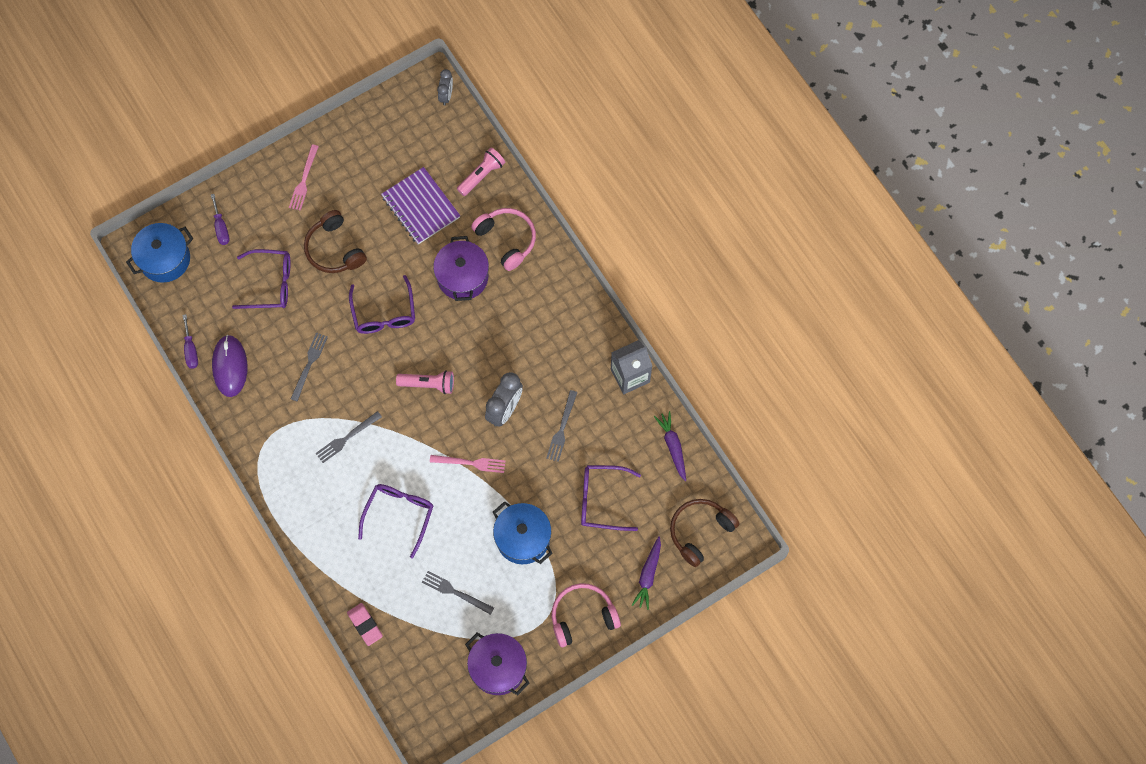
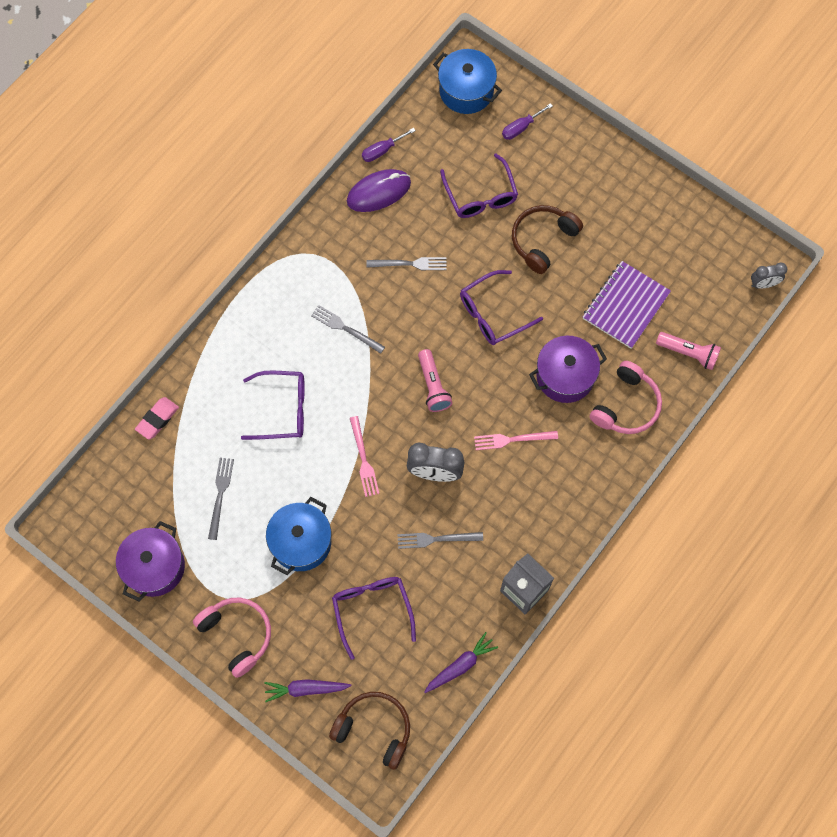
camera: 70 degrees right, 0 degrees up
(304, 180) = (605, 183): pink fork -> pink fork (512, 439)

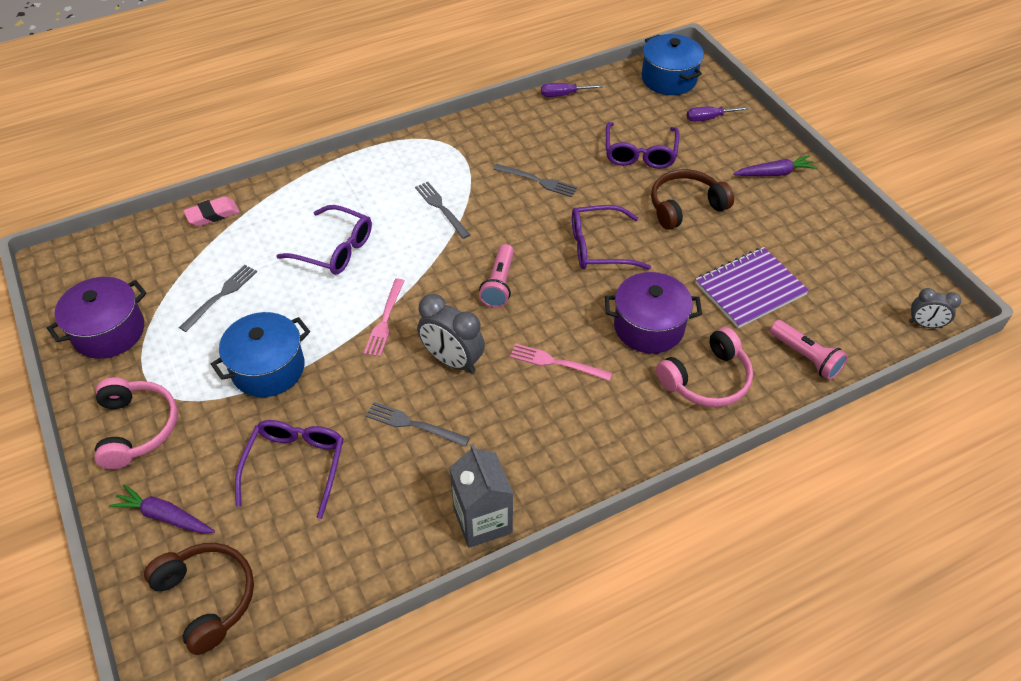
camera: 25 degrees right, 20 degrees down
(379, 192) = (541, 121): purple mouse -> none
(460, 665) = (356, 571): purple carrot -> purple carrot (774, 173)

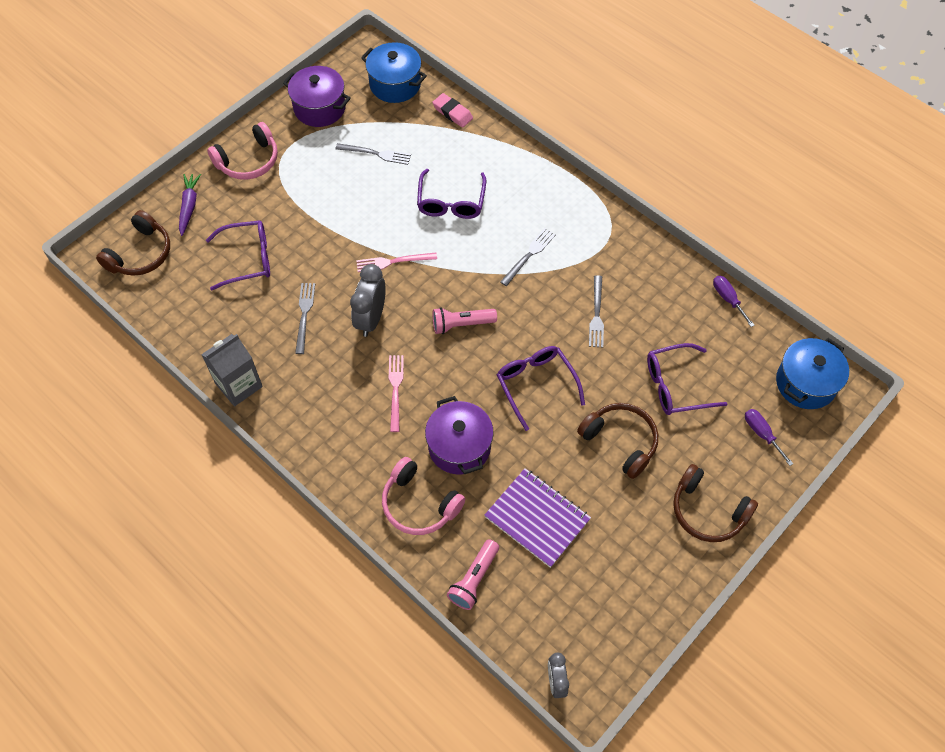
camera: 70 degrees right, 10 degrees up
(268, 368) = (322, 210): blue pot -> blue pot (395, 84)
(774, 173) = (707, 511): purple carrot -> brown headphones

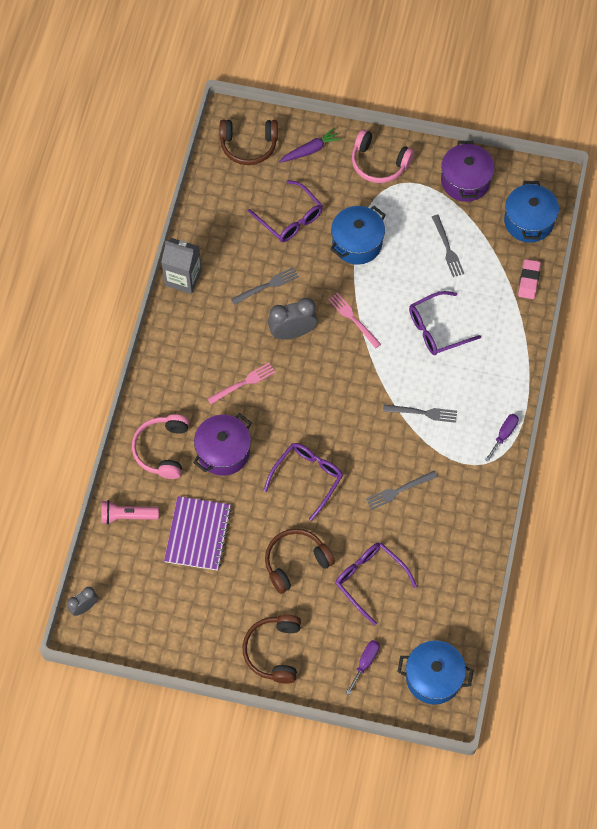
camera: 60 degrees right, 5 degrees up
(317, 219) = (357, 243): none -> blue pot
(461, 324) = (327, 398): pink flashlight -> none
(620, 441) = (295, 562): brown headphones -> brown headphones turned 135 degrees counterclockwise
(728, 299) = (478, 583): purple screwdriver -> purple screwdriver (504, 434)

